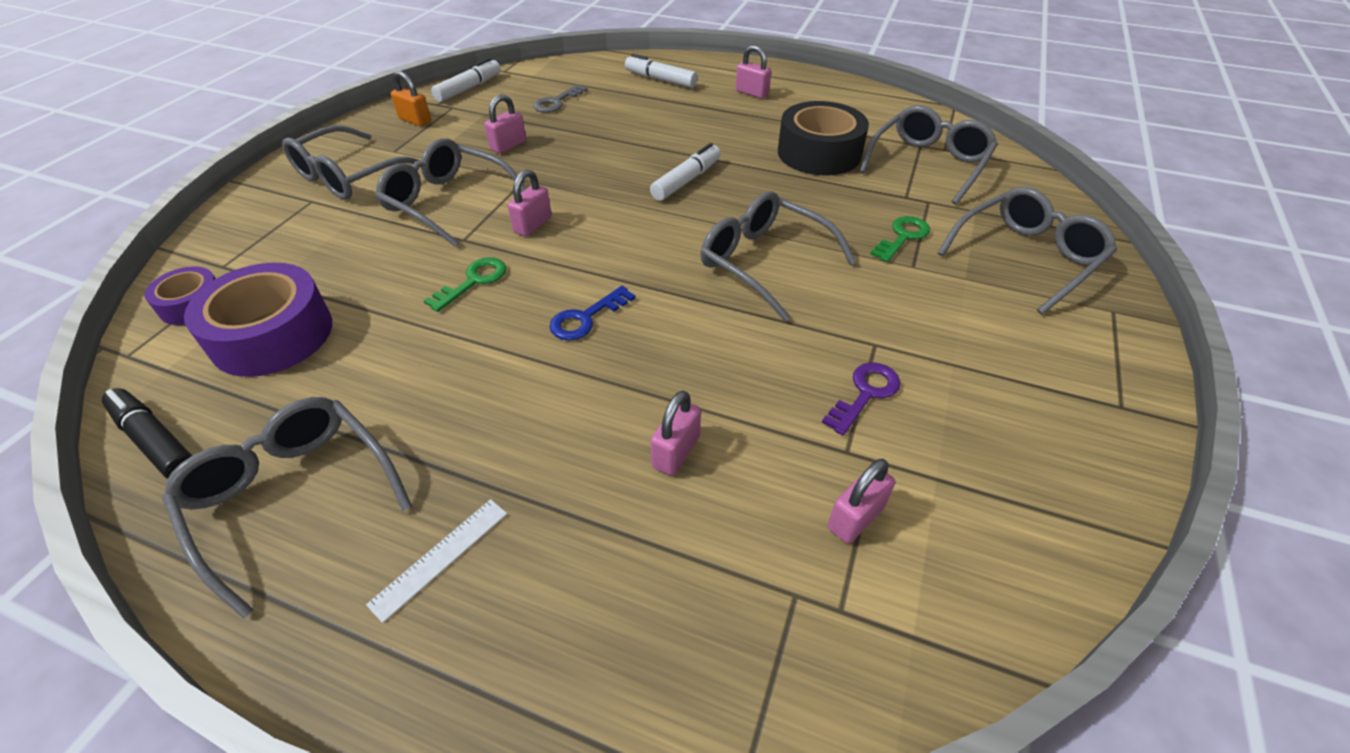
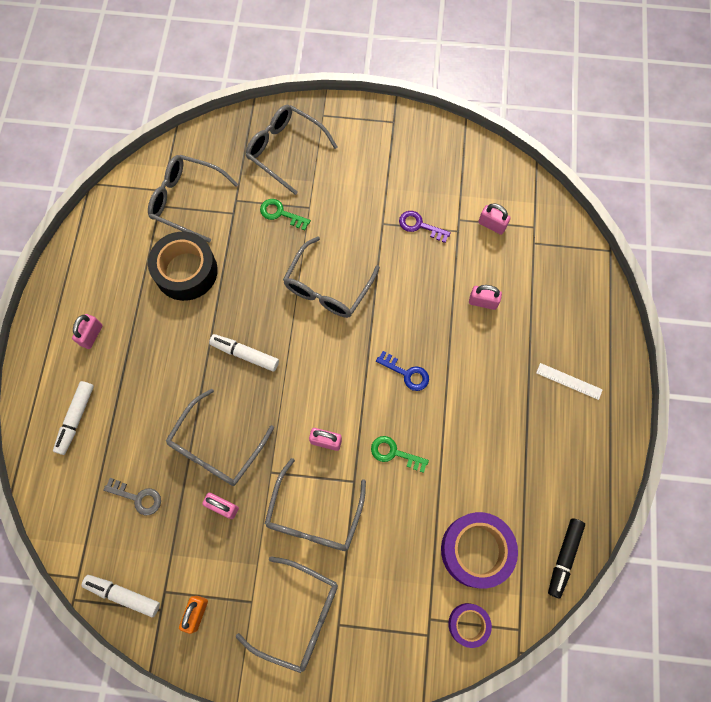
camera: 105 degrees left, 25 degrees up
(292, 497) = (567, 463): grey glasses -> grey glasses (216, 447)

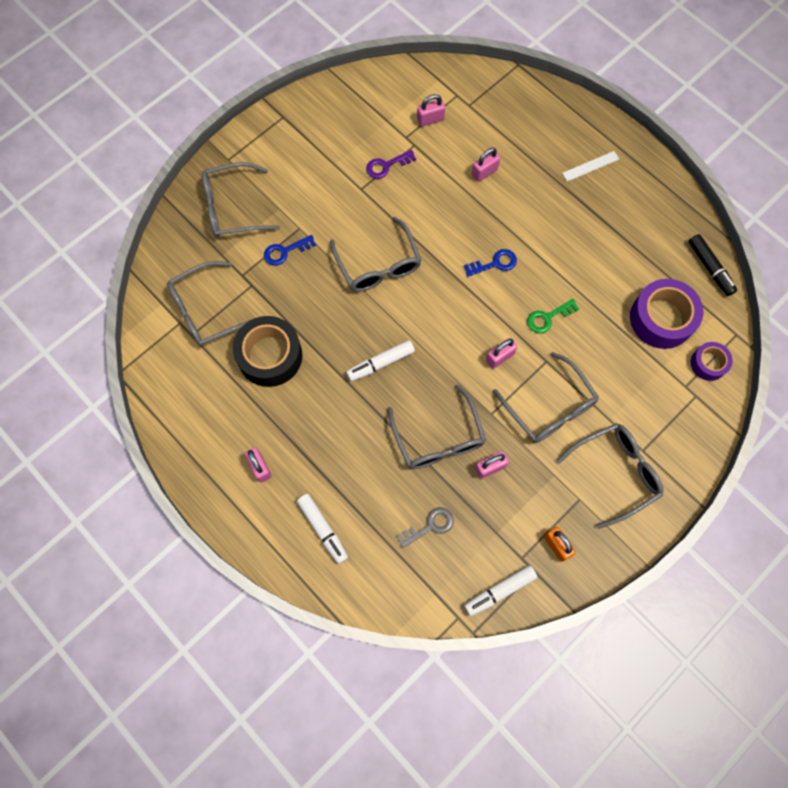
camera: 50 degrees left, 0 degrees up
(281, 213) = (285, 251): green key -> blue key

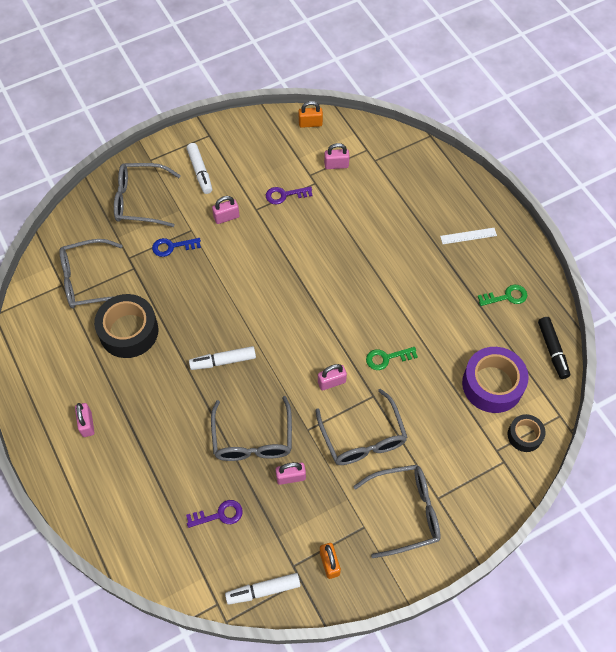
camera: 15 degrees right, 10 degrees down
(323, 529) = (123, 492): white marker -> white marker (200, 172)
(378, 265) = (249, 277): grey glasses -> none
(388, 79) = (310, 123): none -> orange padlock
(430, 526) = (219, 515): grey key -> purple key
(484, 172) = (370, 220): pink padlock -> pink padlock (226, 217)
(494, 263) = (353, 299): blue key -> none
(648, 222) = (506, 296): none -> green key
(708, 363) = (524, 435): purple tape -> black tape

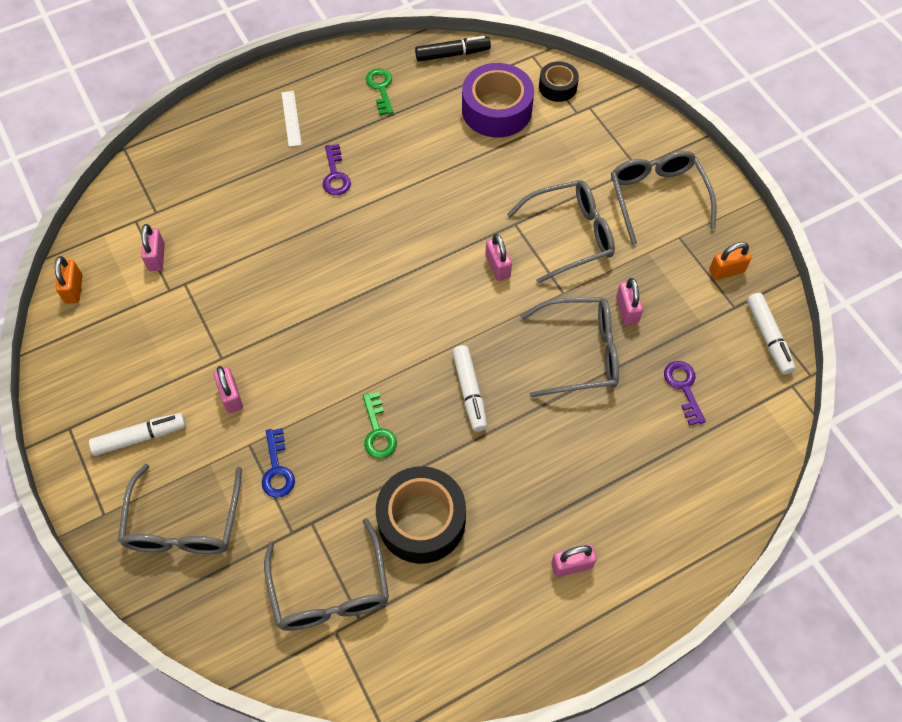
camera: 90 degrees left, 0 degrees up
(285, 195) = (201, 321): purple key -> purple key (335, 175)
(387, 358) = (463, 208): green key -> green key (378, 431)

